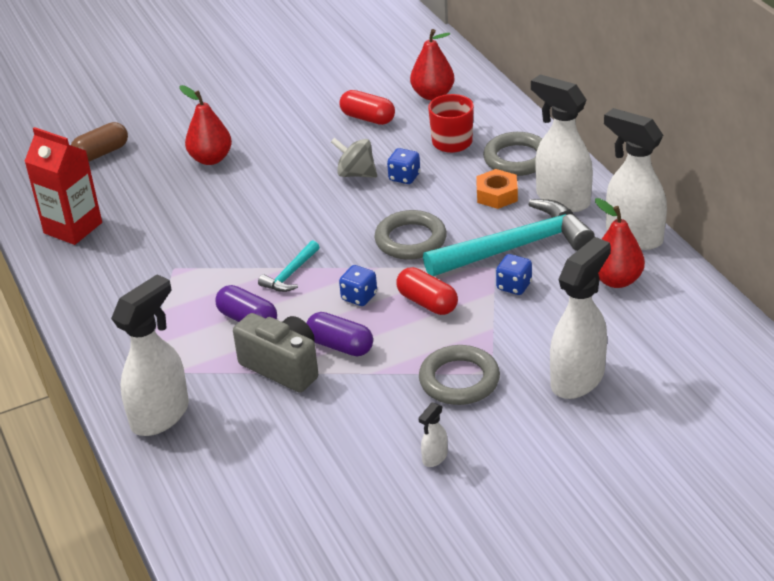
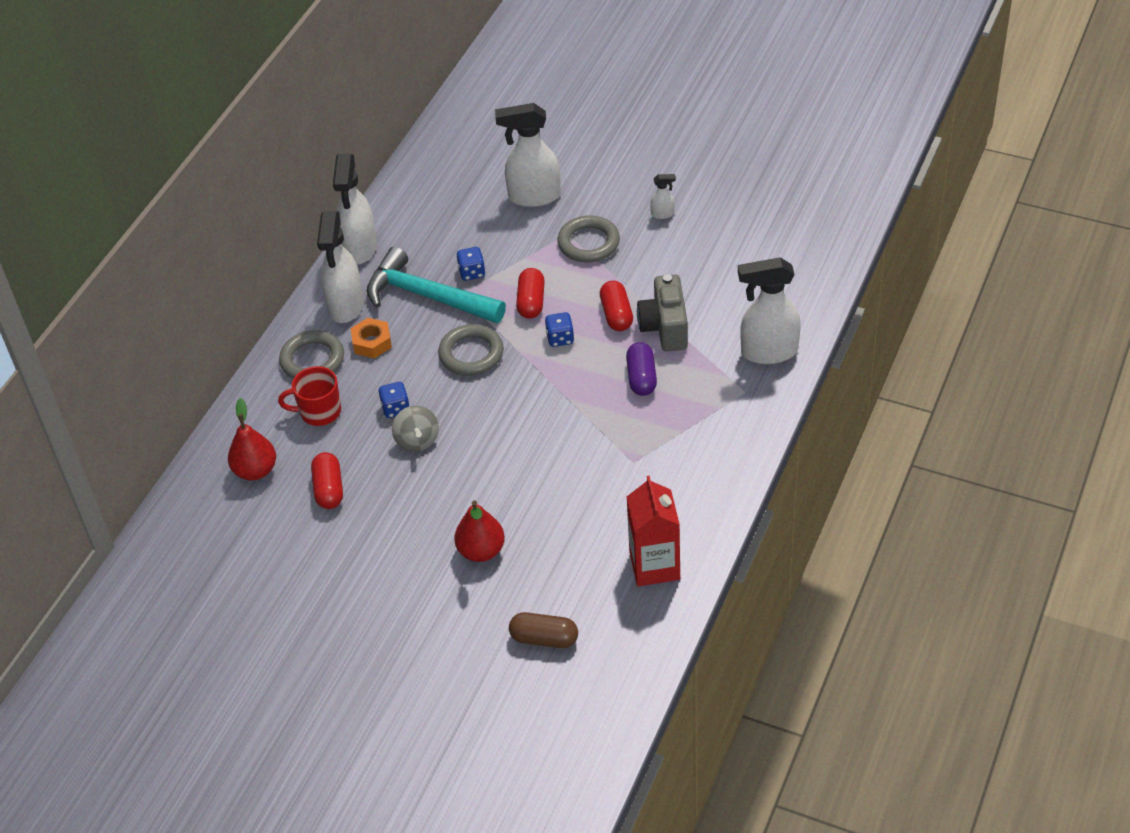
camera: 130 degrees left, 10 degrees up
(290, 274) = (573, 390): turquoise hammer -> none
(340, 346) = (616, 315): purple capsule -> red capsule
(616, 280) = (418, 231): red pear -> none

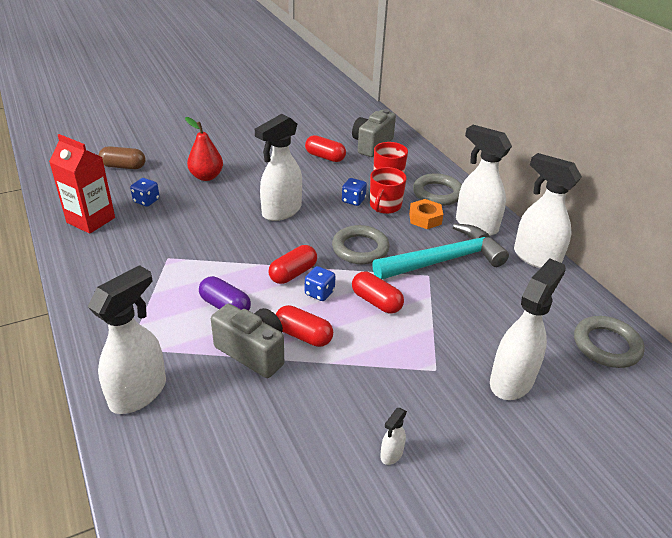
camera: 125 degrees right, 10 degrees down
(255, 470) = (372, 145): red pear -> grey camera
(380, 381) = (385, 206): none -> red mug
(417, 440) = (316, 195): grey spinning top -> none
(472, 272) = (446, 292): blue dice -> blue dice (146, 201)
(475, 444) = (281, 211): none -> white spray bottle
(544, 639) = (123, 166): brown capsule -> brown capsule turned 45 degrees clockwise
(555, 370) = (293, 273): none -> red capsule
(588, 243) = (408, 375): grey ring -> grey ring (606, 345)

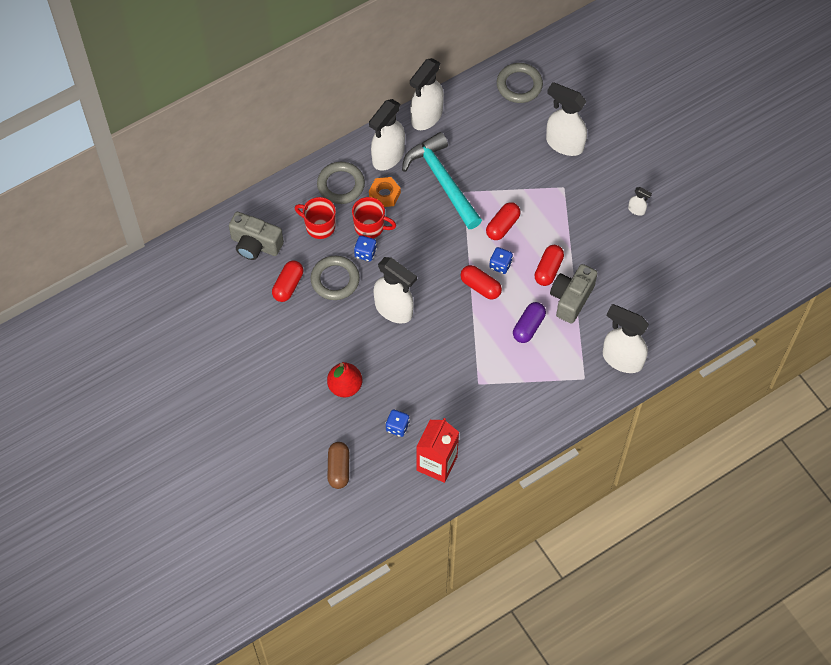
camera: 95 degrees left, 25 degrees up
(360, 248) = (438, 242): grey ring -> grey ring (335, 280)

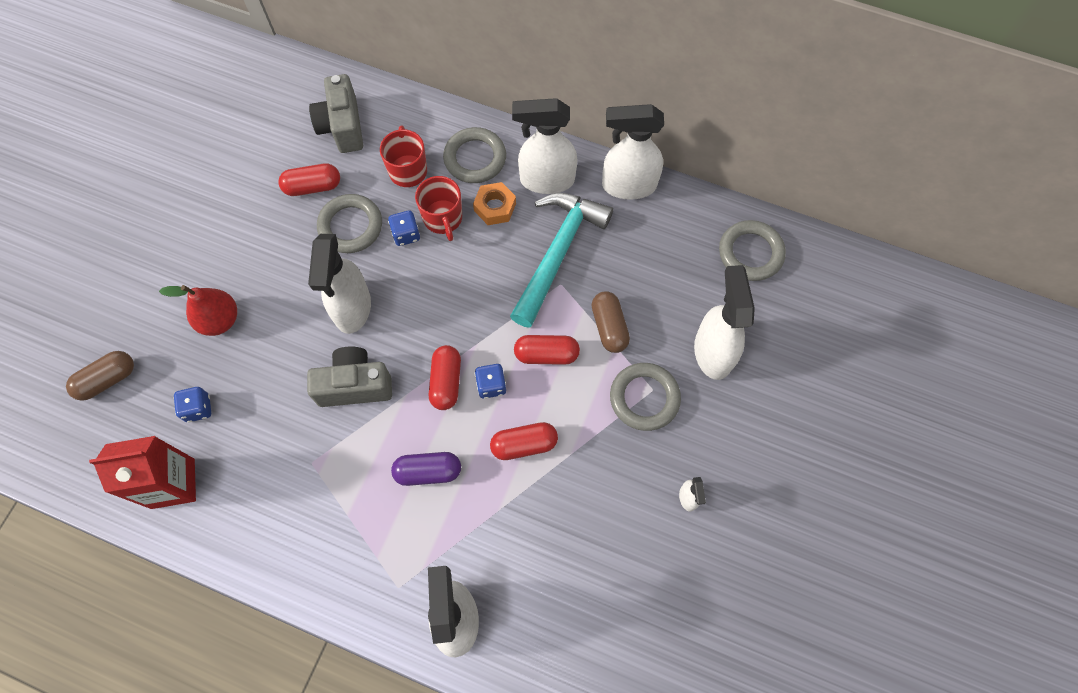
camera: 55 degrees right, 5 degrees up
(510, 184) = (609, 327): none -> brown capsule
(565, 194) = (644, 398): none -> grey ring
(571, 299) = (502, 498): grey camera -> grey camera (355, 385)

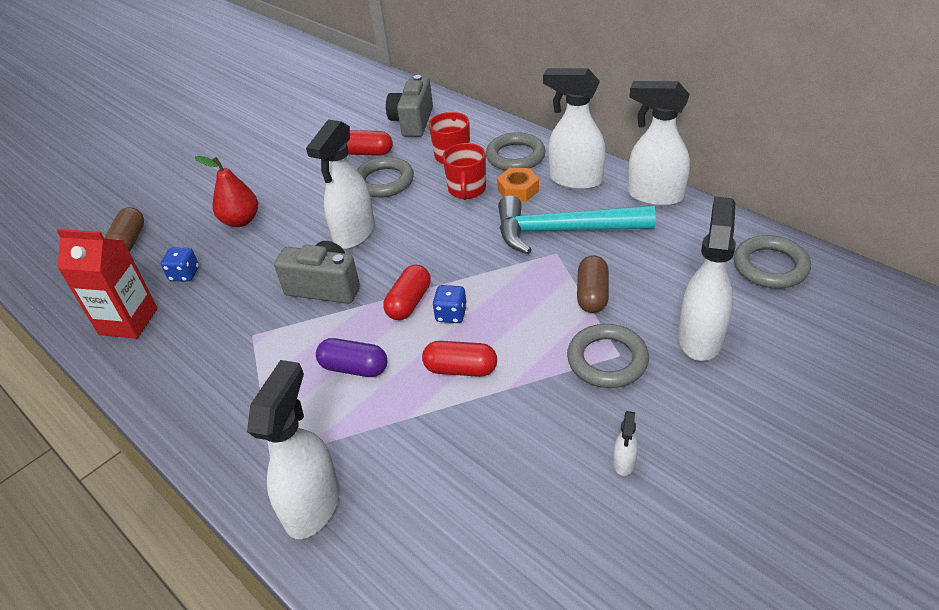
camera: 25 degrees right, 25 degrees down
(107, 380) = (129, 241): brown capsule -> brown capsule turned 75 degrees counterclockwise
(406, 234) = (428, 194): blue dice -> none
(546, 354) = (517, 302): red capsule -> none
(558, 253) = (563, 231): turquoise hammer -> turquoise hammer turned 135 degrees counterclockwise

